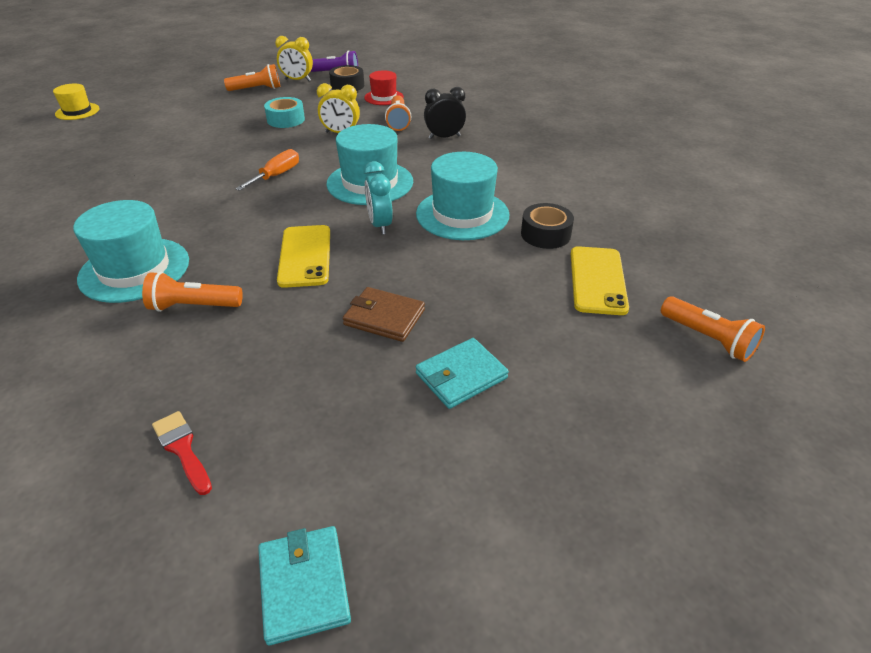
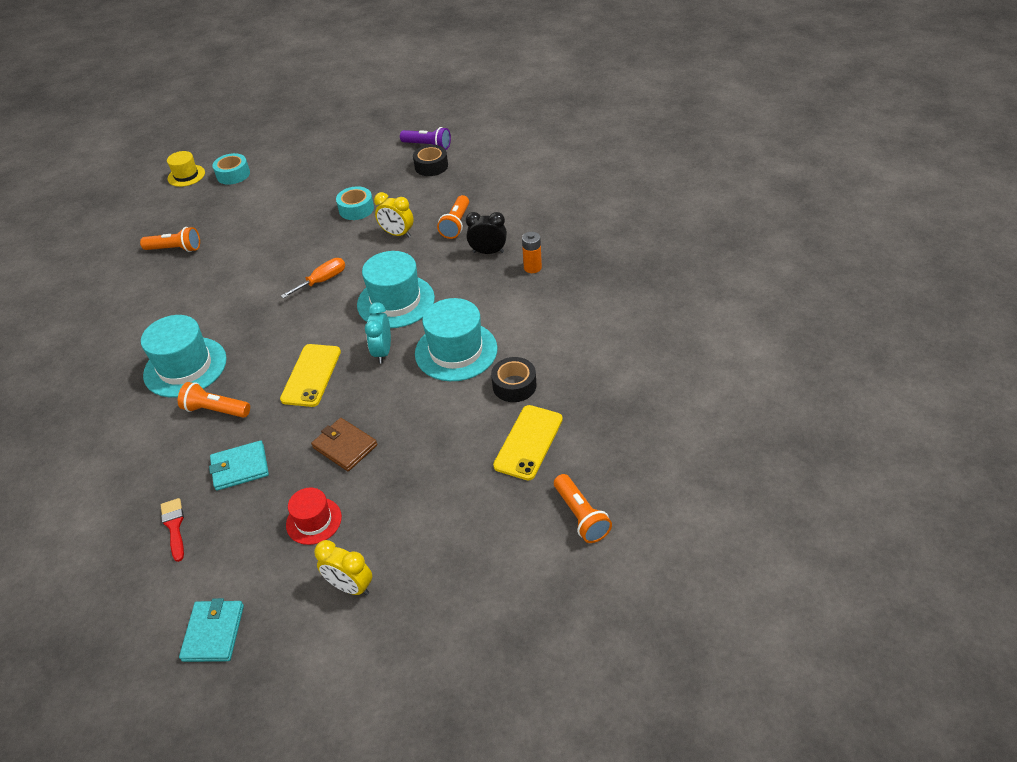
camera: 20 degrees right, 5 degrees up
(133, 106) = (233, 174): none -> turquoise tape
(256, 89) = (346, 162): orange flashlight -> orange flashlight (175, 249)
(297, 80) = (388, 153): yellow clock -> yellow clock (350, 586)
(384, 97) = (458, 188): red hat -> red hat (314, 521)
(461, 376) = (375, 509): turquoise wallet -> turquoise wallet (240, 468)
(497, 144) = (532, 267): none -> orange battery

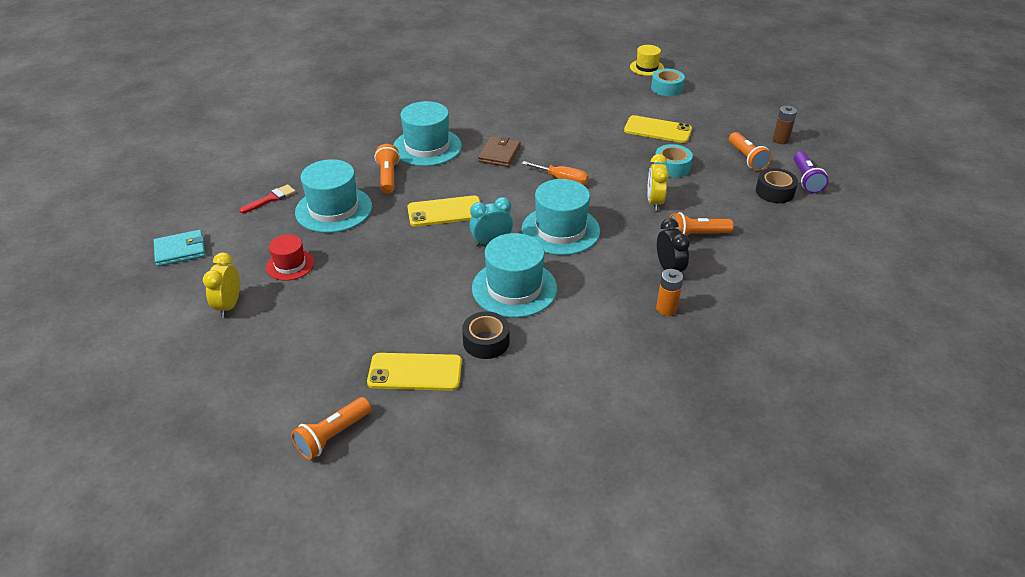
camera: 65 degrees right, 5 degrees down
(175, 249) = (554, 95): orange flashlight -> orange flashlight (747, 159)
(240, 468) = (334, 209): turquoise wallet -> turquoise hat
(295, 200) = (657, 130): none -> yellow phone
(345, 446) = (372, 256): brown wallet -> brown wallet (499, 154)
(367, 139) = (780, 140): none -> brown battery

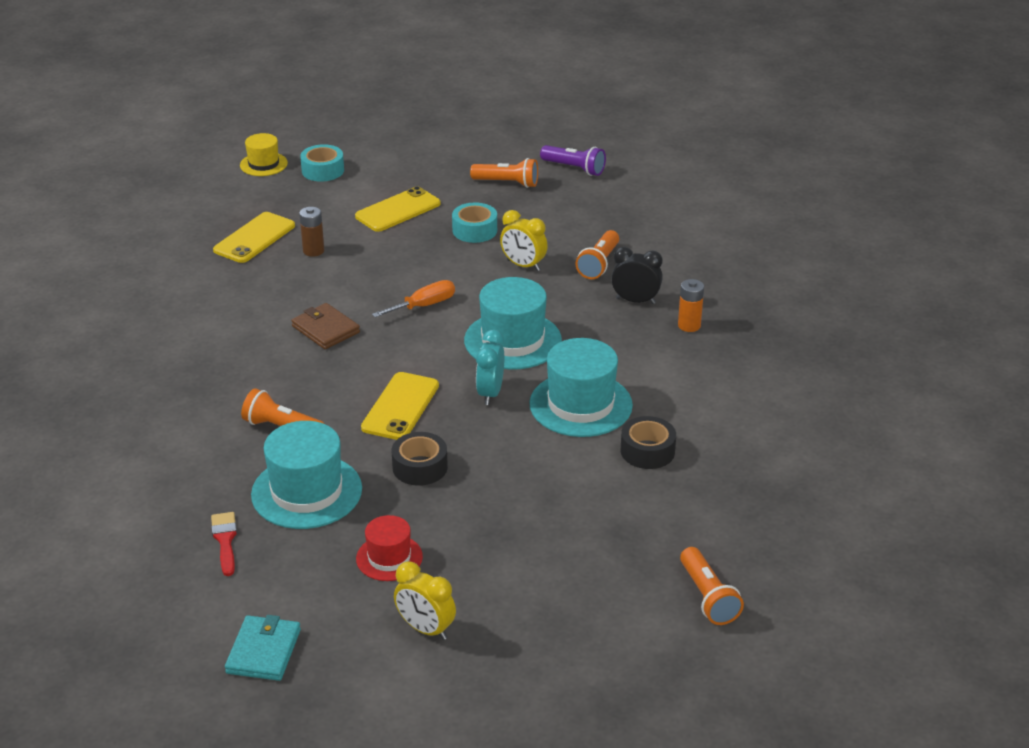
camera: 60 degrees left, 5 degrees down
(415, 372) = (656, 513): yellow phone -> yellow phone (254, 238)
(427, 147) = (248, 377): turquoise hat -> none
(774, 192) = (576, 193): black tape -> black tape (420, 467)
(780, 140) = (497, 151): brown battery -> brown battery (313, 251)

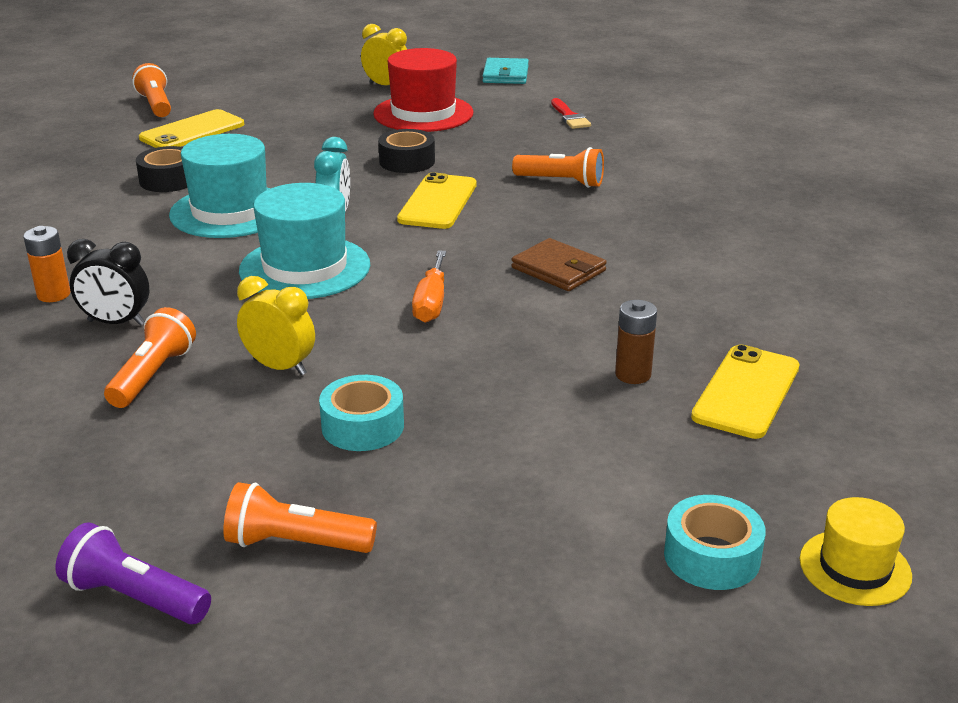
camera: 175 degrees right, 5 degrees down
(306, 492) = (512, 143): turquoise hat -> none
(389, 558) = (423, 113): red hat -> red hat, size x1.74
(398, 210) = (514, 461): yellow phone -> yellow phone (192, 131)
(424, 305) = (431, 303): orange screwdriver -> orange screwdriver turned 45 degrees counterclockwise

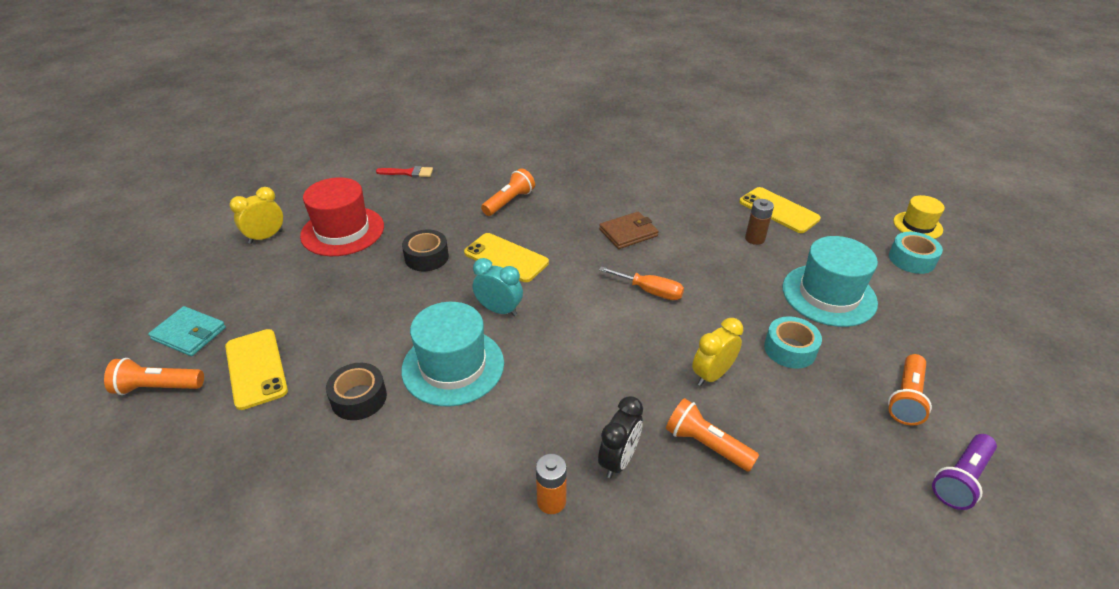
camera: 70 degrees left, 10 degrees up
(305, 268) = (574, 340): turquoise hat -> turquoise hat (829, 295)
(505, 75) = (304, 178): turquoise wallet -> turquoise wallet (189, 333)

